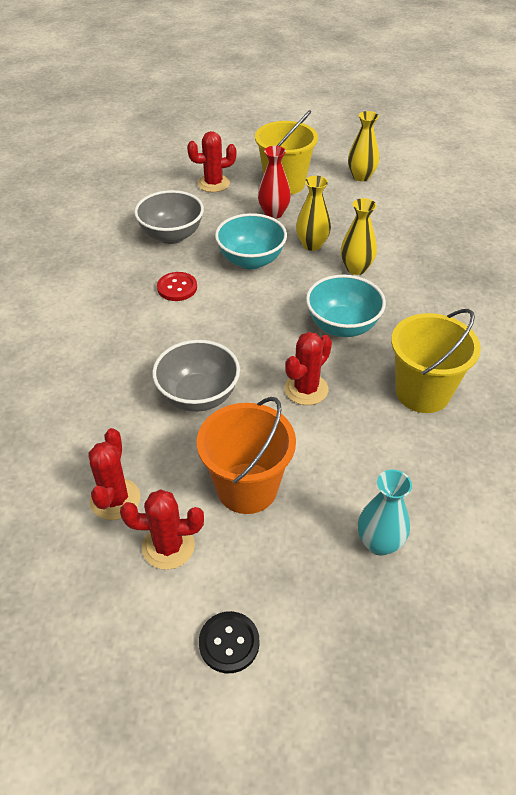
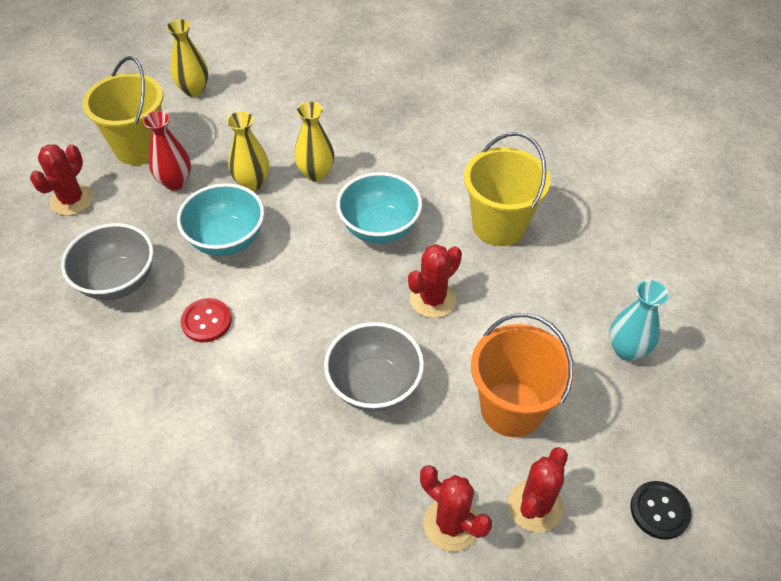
camera: 55 degrees left, 5 degrees up
(306, 389) = (433, 299): red cactus -> red cactus turned 60 degrees clockwise

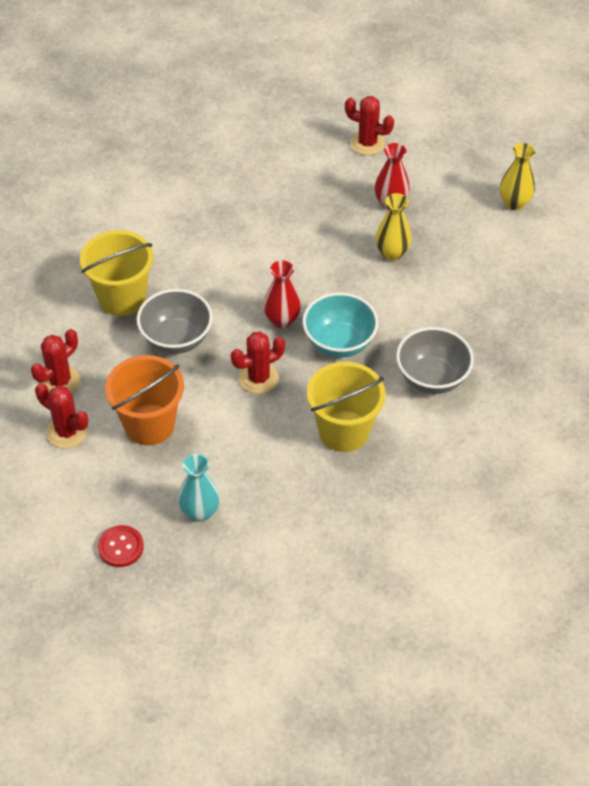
camera: 90 degrees right, 0 degrees up
(118, 282) = (281, 182): grey bowl -> grey bowl (432, 378)
(139, 147) = (432, 175): yellow bucket -> yellow bucket (122, 297)
(206, 321) = (241, 236): red button -> red button (120, 547)
(227, 240) = (324, 242): turquoise bowl -> none
(316, 173) = (406, 296): yellow vase -> none
(346, 279) = (282, 320): none -> red vase
(433, 299) = (258, 378): red cactus -> red cactus turned 75 degrees counterclockwise
(659, 511) = (53, 510): black button -> none

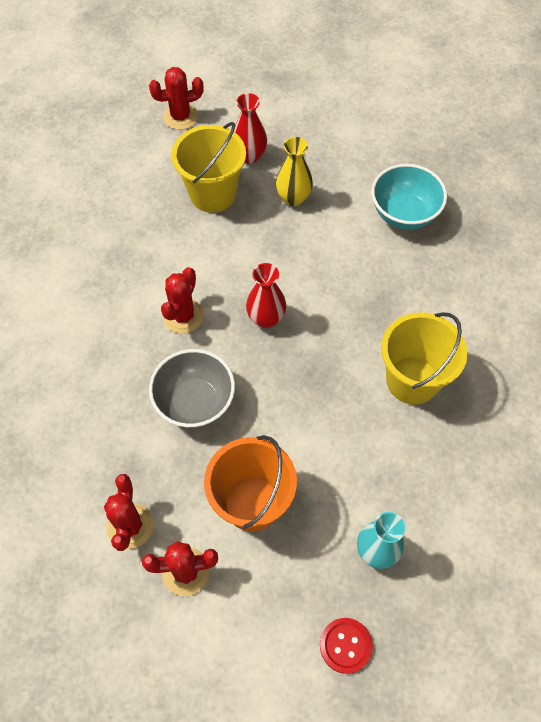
camera: 40 degrees left, 10 degrees up
(122, 297) = (108, 399): yellow bucket -> yellow bucket (213, 193)
(258, 378) = (299, 385): red cactus -> red cactus (183, 316)
(339, 342) = (331, 304): turquoise bowl -> turquoise bowl (404, 214)
(432, 378) = (429, 282): grey bowl -> none
(514, 203) = (341, 95): yellow vase -> none

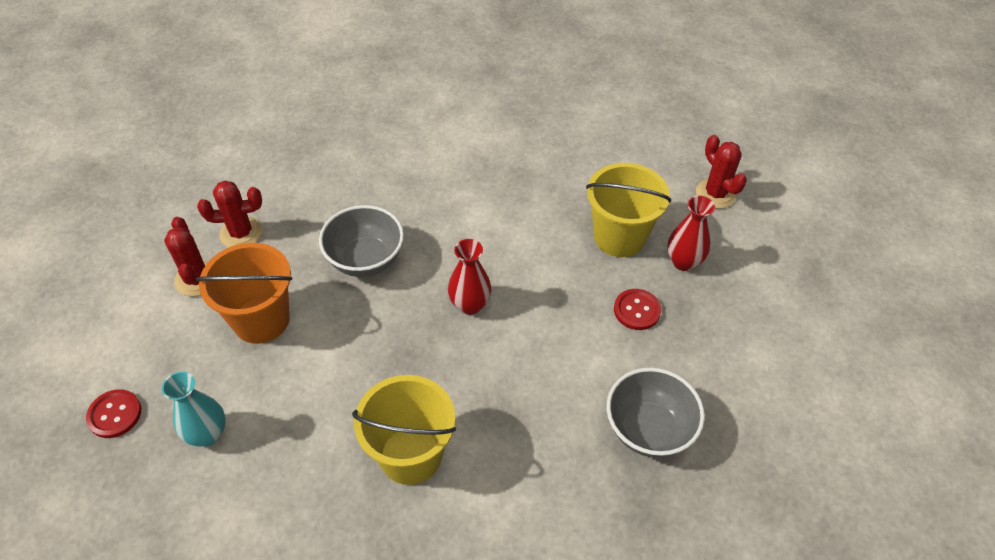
camera: 80 degrees right, 10 degrees down
(183, 316) = (461, 236): red cactus -> none
(293, 198) = (637, 310): yellow vase -> red button
(404, 214) = (648, 429): turquoise bowl -> grey bowl

